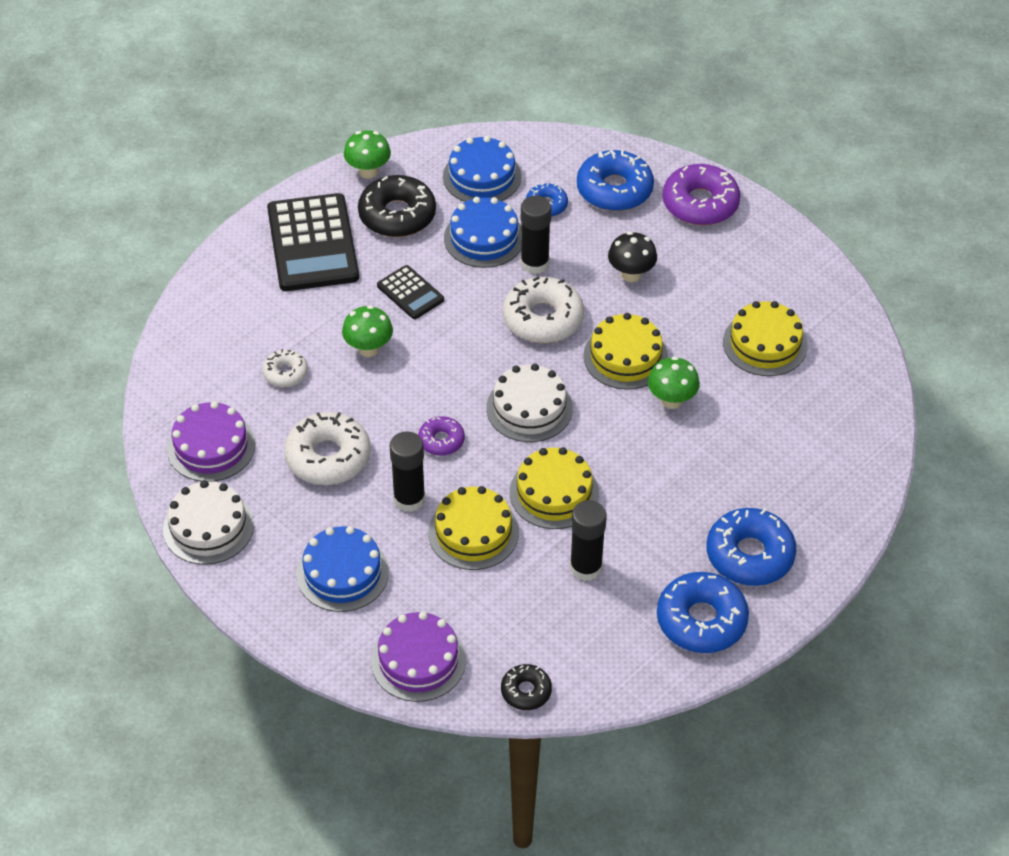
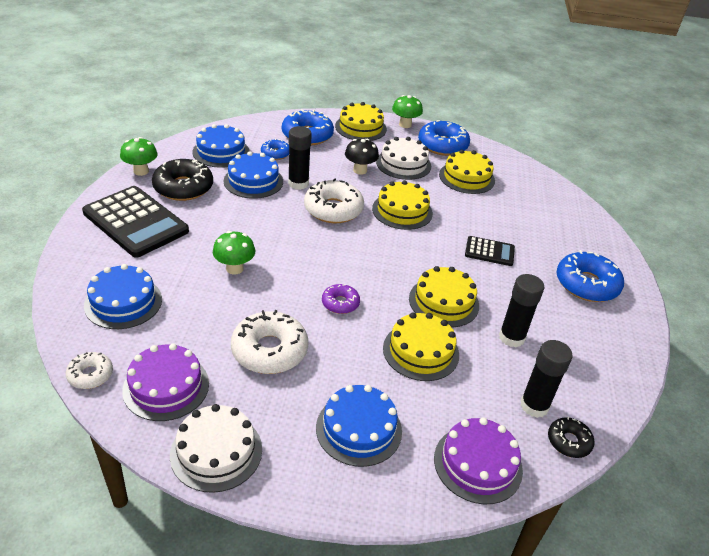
camera: 40 degrees left, 10 degrees down
(234, 339) = (123, 302): none -> blue cake
(285, 373) = (185, 308): white donut -> white donut (90, 375)
(409, 499) = (356, 351): black glue stick -> black glue stick (534, 406)
(410, 293) = (233, 226): black calculator -> black calculator (489, 251)
(529, 408) = (376, 260): white cake -> white cake (403, 164)
(671, 400) = (452, 223): green mushroom -> green mushroom (405, 125)
(700, 203) = (360, 127): purple donut -> yellow cake
(701, 620) = (608, 334): blue donut -> blue donut (442, 145)

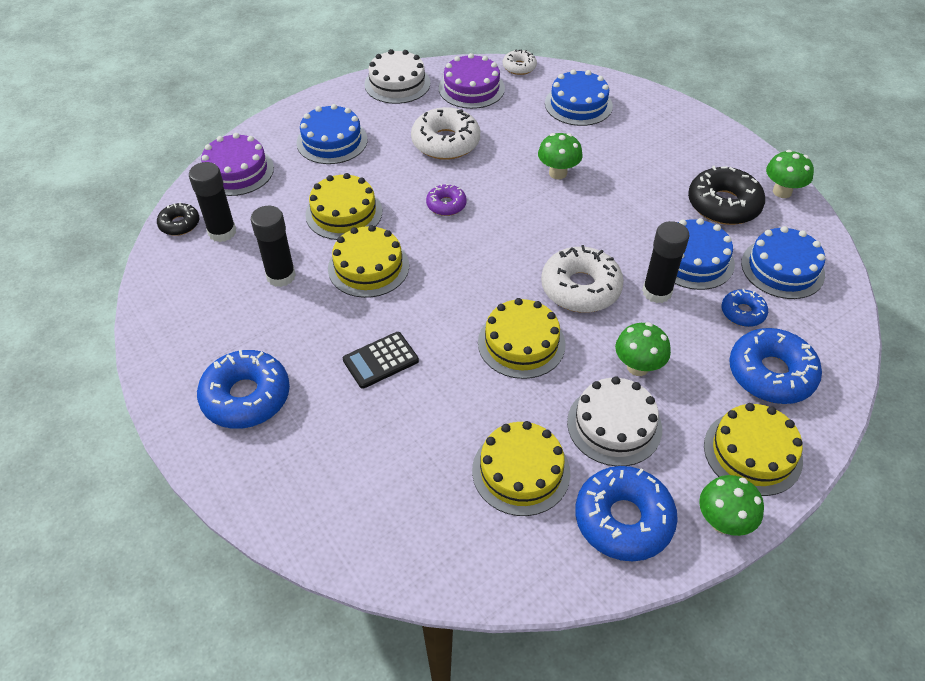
camera: 140 degrees right, 10 degrees up
(135, 222) = (685, 151): black calculator -> none
(360, 170) = (638, 367): black mushroom -> green mushroom

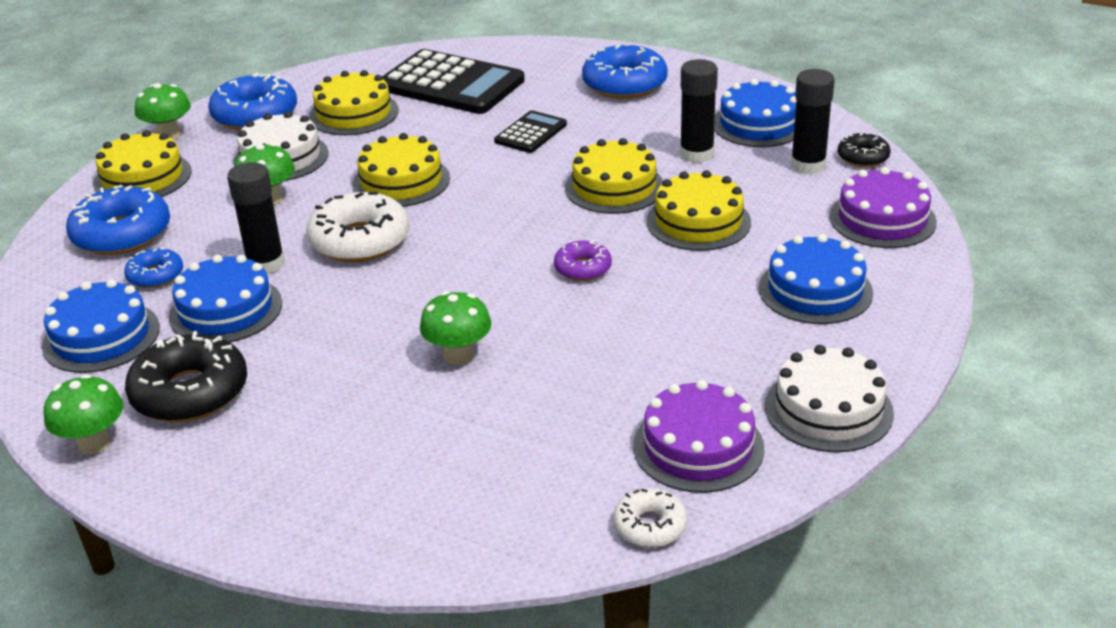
camera: 155 degrees right, 15 degrees down
(399, 481) = (451, 84): none -> black calculator
(445, 142) = (656, 343): white donut -> none
(578, 104) = (489, 483): blue cake -> blue cake (758, 124)

